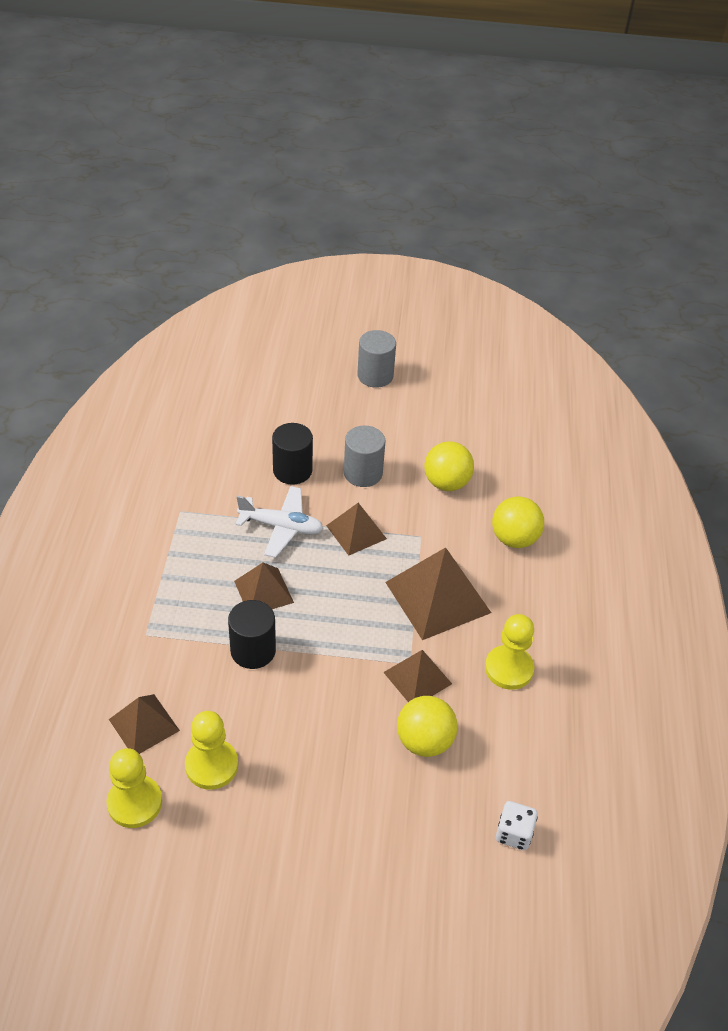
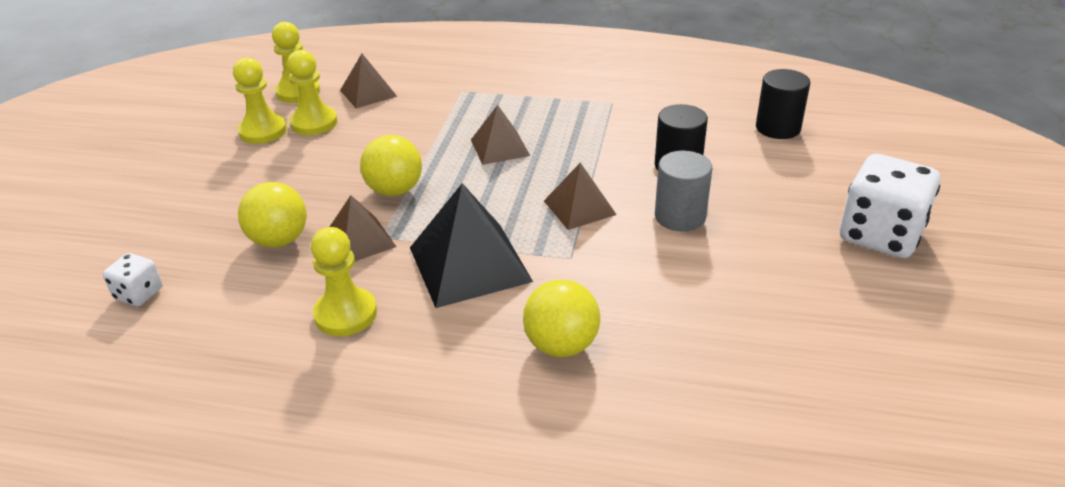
camera: 100 degrees right, 10 degrees down
(229, 815) = (263, 131): none -> yellow pawn
(253, 650) = (428, 142): black cylinder -> black cylinder (778, 128)
(281, 527) = (589, 158): white plane -> none
(375, 376) = (880, 235): grey cylinder -> white dice
(438, 597) = (469, 264): brown pyramid -> black pyramid
(446, 483) = (669, 287): yellow ball -> yellow ball (395, 190)

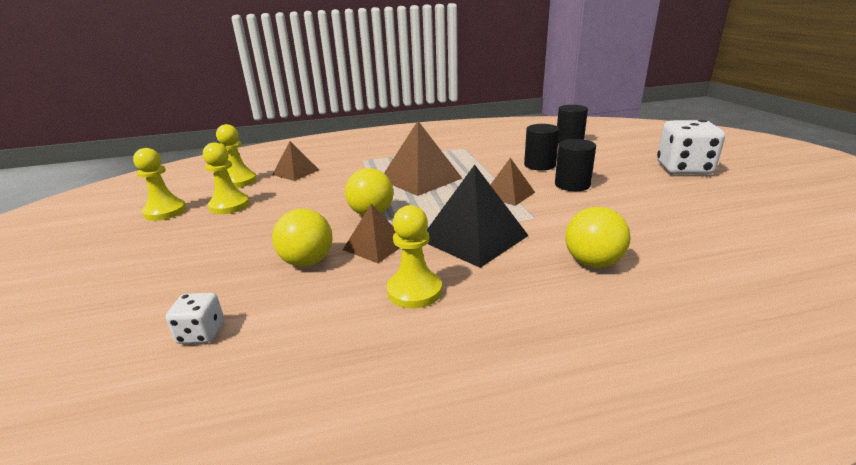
camera: 25 degrees left, 10 degrees down
(314, 123) = (268, 193): yellow pawn -> yellow pawn (165, 211)
(500, 147) = (420, 179): brown pyramid -> brown pyramid, size x1.68
(680, 216) = (572, 185): grey cylinder -> black cylinder

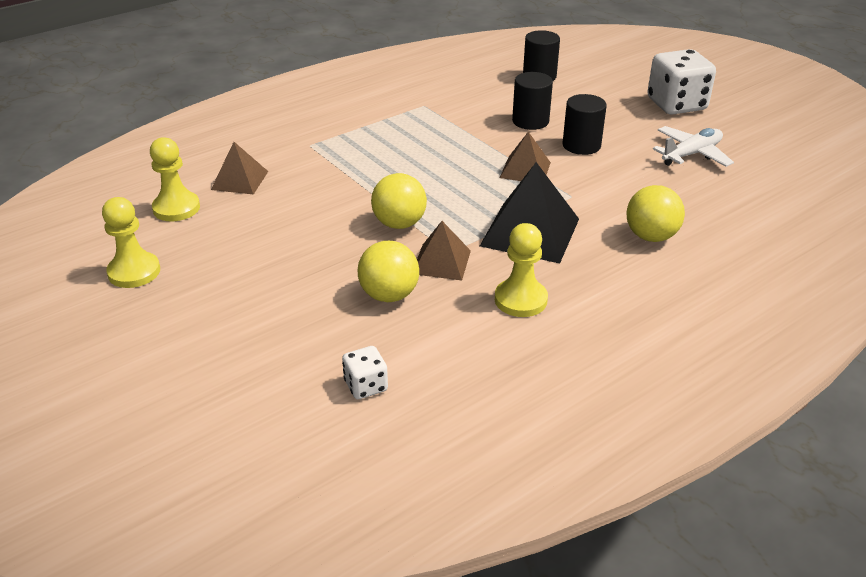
camera: 25 degrees left, 10 degrees up
(229, 205) = (211, 247): yellow pawn -> none
(420, 179) = (411, 164): brown pyramid -> none
(679, 204) = (691, 154): none -> white plane

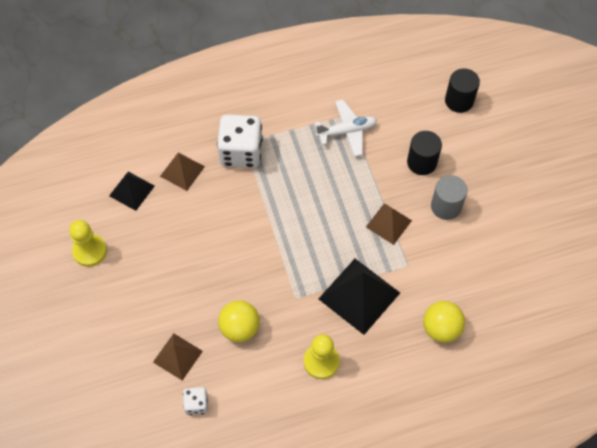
camera: 20 degrees right, 25 degrees up
(176, 208) = (132, 190): yellow pawn -> black pyramid
(399, 224) = (274, 257): yellow ball -> none
(441, 262) = (286, 306): brown pyramid -> brown pyramid (177, 356)
(581, 145) = (446, 206): black cylinder -> grey cylinder
(676, 105) = (551, 176): white dice -> white dice (241, 152)
(691, 154) = (525, 245): white plane -> white plane (347, 131)

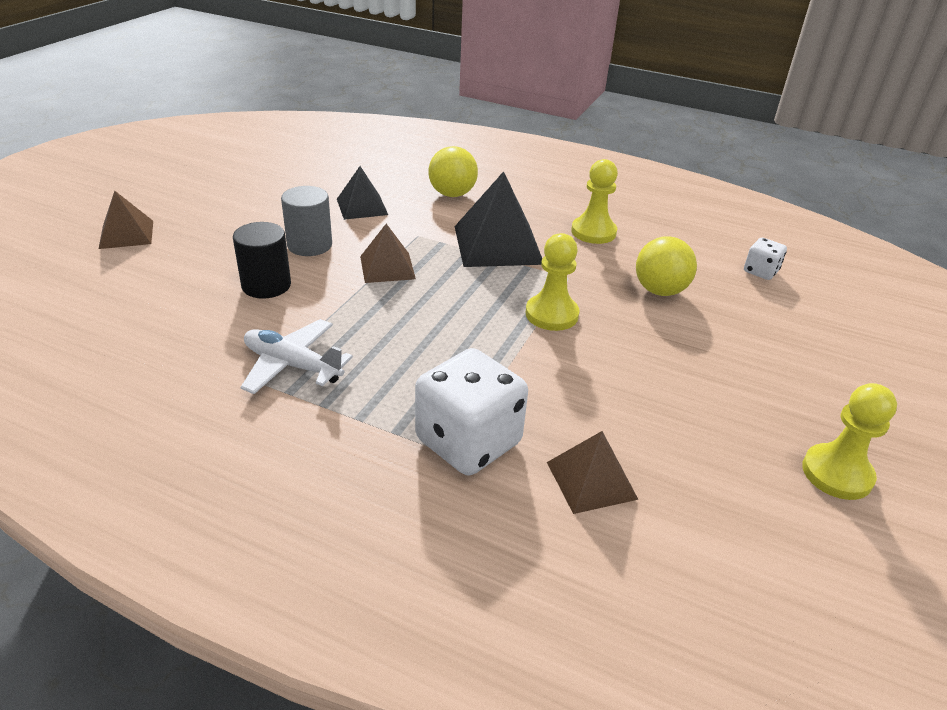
camera: 140 degrees left, 25 degrees down
(132, 190) = (707, 510): black pyramid -> black pyramid (362, 206)
(177, 356) = (758, 309): brown pyramid -> brown pyramid (126, 234)
(276, 257) = (551, 314): none -> yellow pawn
(459, 101) = (118, 304): black cylinder -> none

